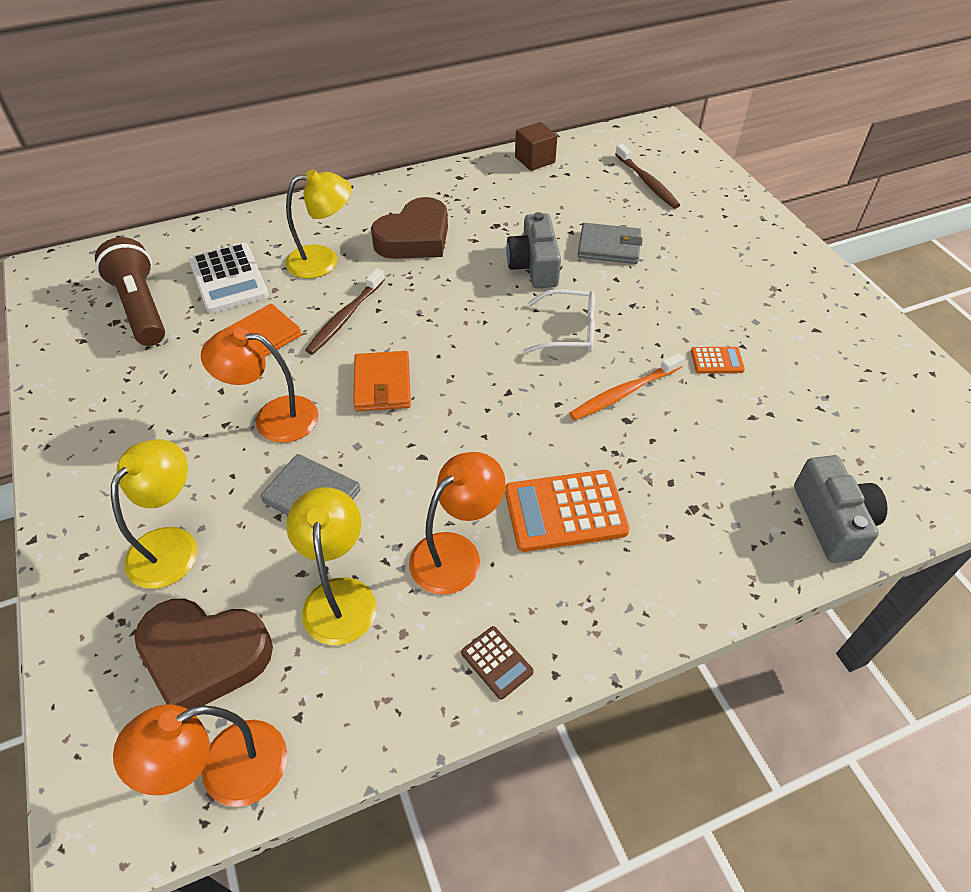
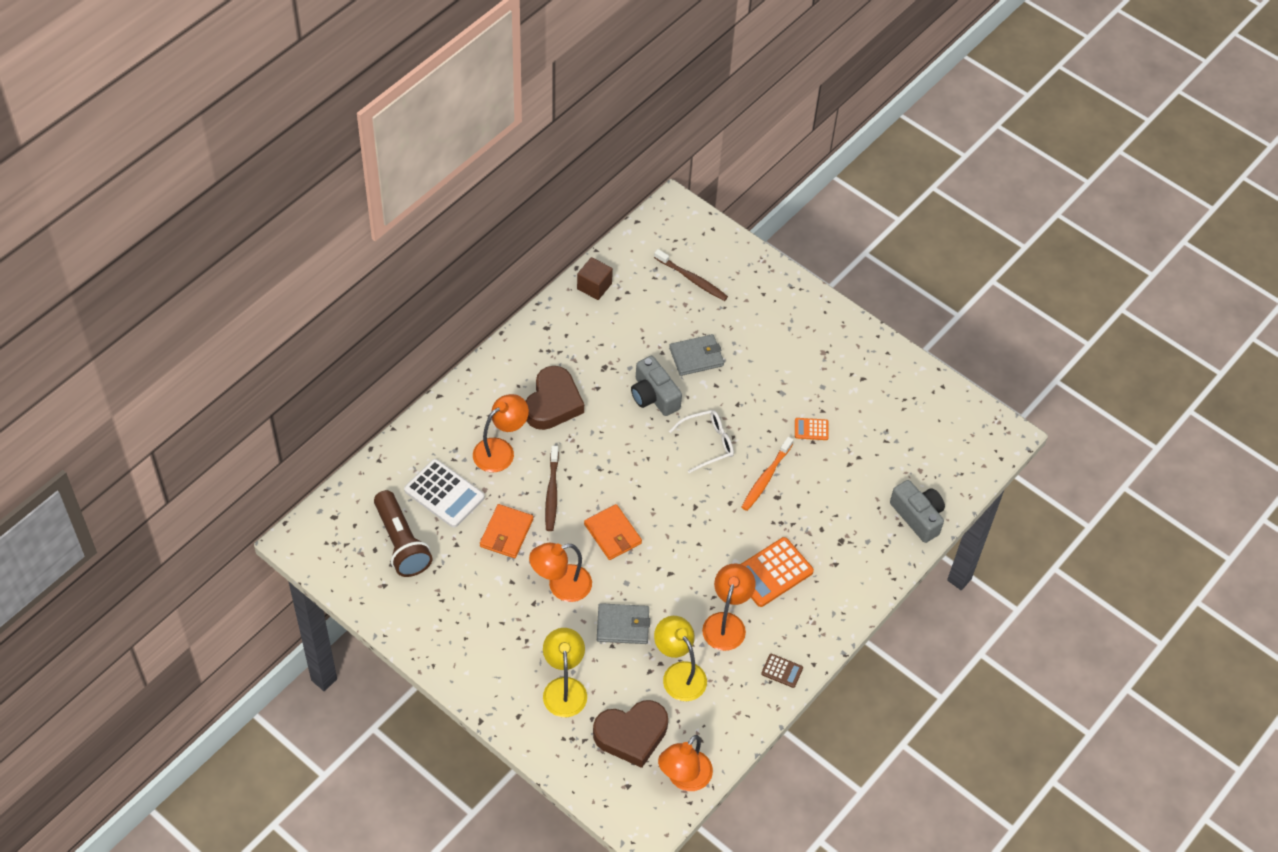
camera: 30 degrees left, 5 degrees up
(141, 307) = (401, 543): brown flashlight -> brown flashlight turned 150 degrees counterclockwise
(323, 260) = (500, 450): yellow lamp -> orange lamp
(717, 360) = (811, 429): orange calculator -> orange calculator turned 150 degrees counterclockwise

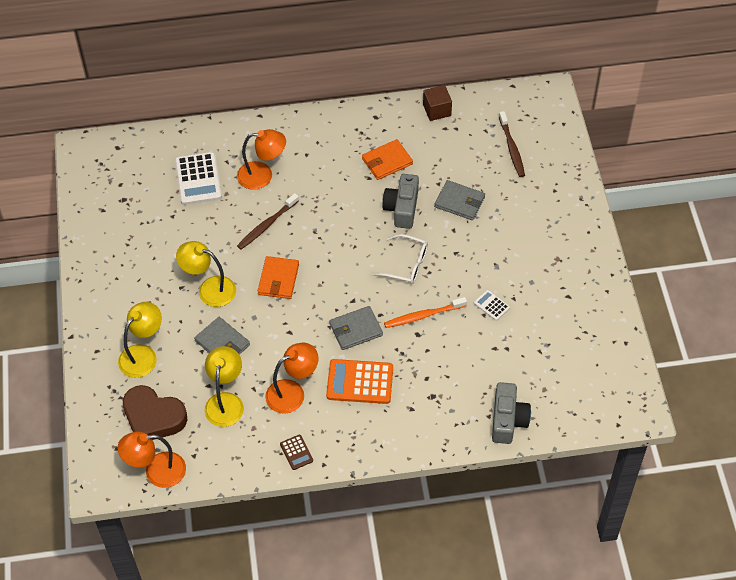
camera: 45 degrees right, 0 degrees up
(401, 543) = (140, 191): brown flashlight -> none
(506, 533) = (211, 230): orange wallet -> orange wallet (387, 161)
(553, 403) = (328, 168): brown heart -> none
(561, 586) = (209, 289): orange lamp -> yellow lamp
(723, 530) = (356, 329): none -> grey wallet
(811, 429) = (491, 305): orange calculator -> white calculator

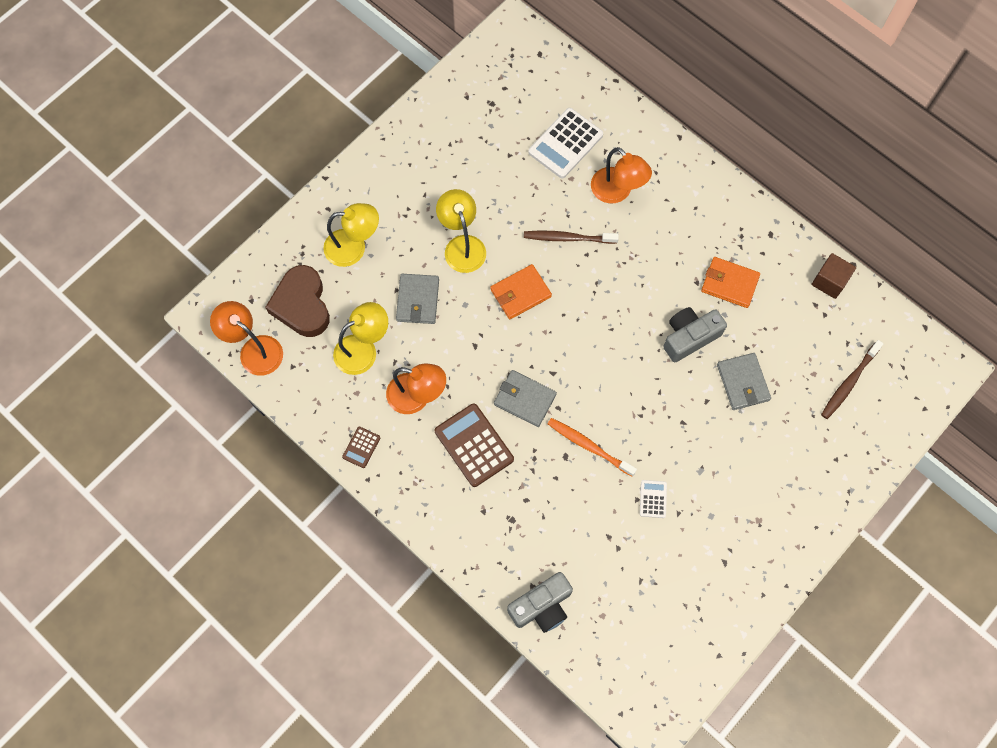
camera: 50 degrees right, 15 degrees up
(360, 382) = (474, 445): orange calculator -> brown calculator
(406, 265) = (631, 389): white glasses -> none

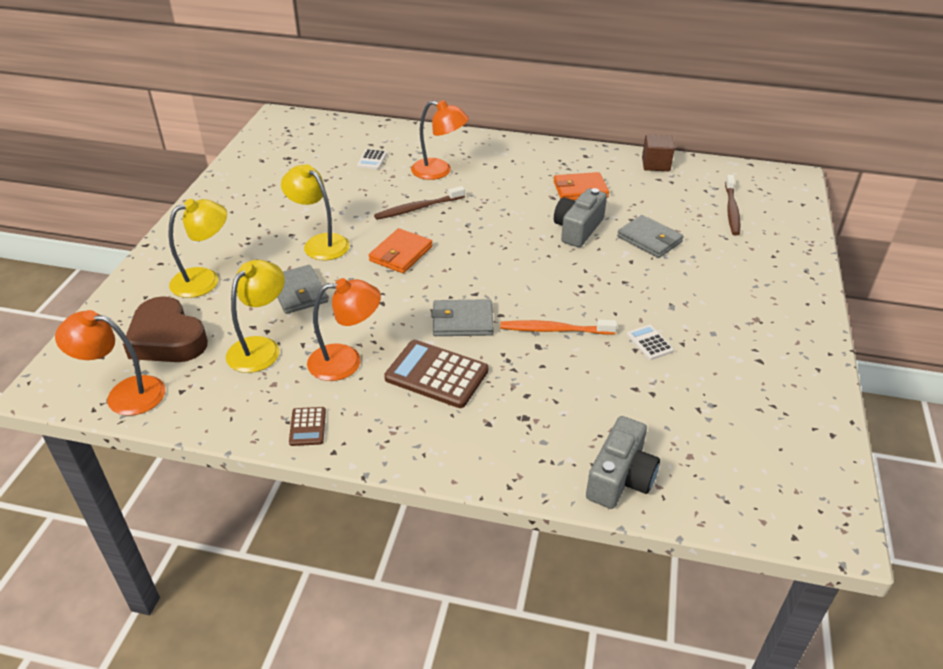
camera: 30 degrees left, 30 degrees down
(565, 143) = (372, 160): white calculator -> white calculator, size x0.50

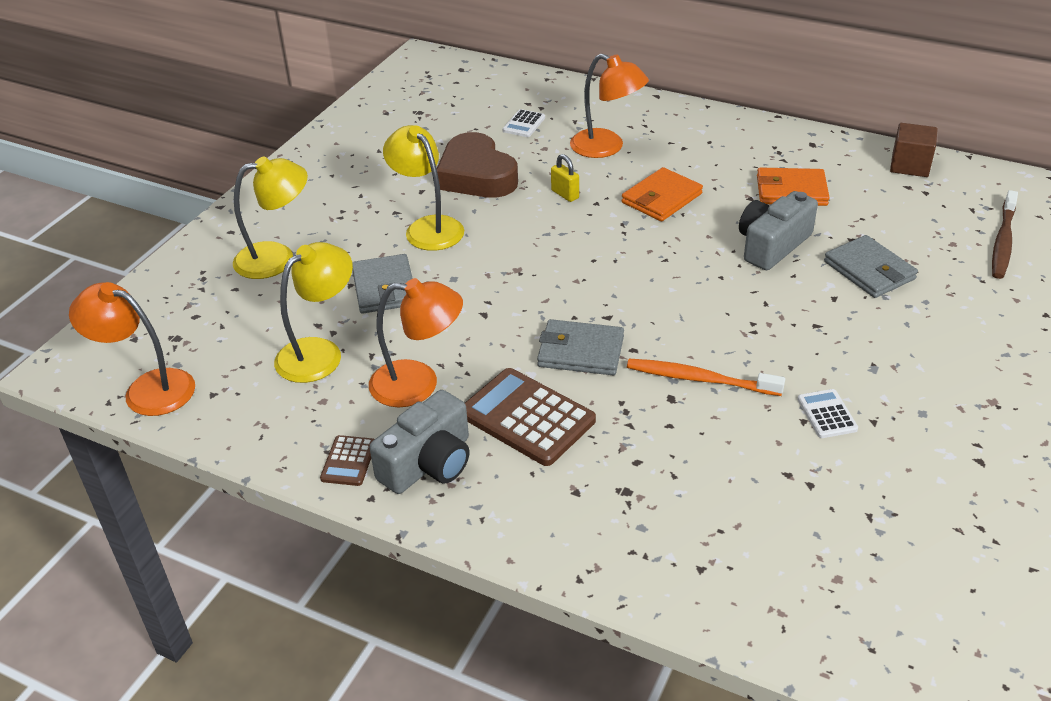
camera: 15 degrees right, 0 degrees up
(167, 339) = (213, 327): brown heart -> brown heart (476, 175)
(400, 254) = (526, 252): orange wallet -> orange wallet (661, 198)
(418, 208) = (565, 194): brown toothbrush -> yellow padlock
(620, 478) = (731, 592): grey camera -> grey camera (428, 463)

